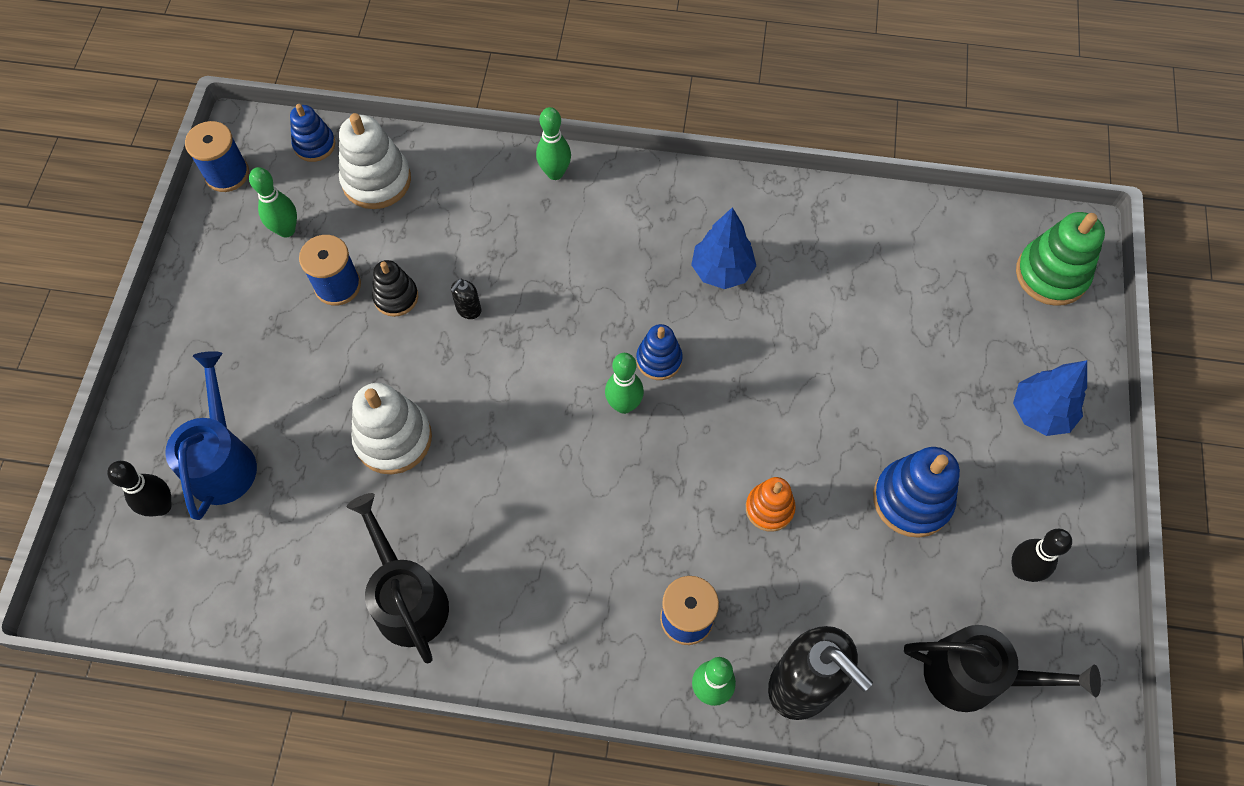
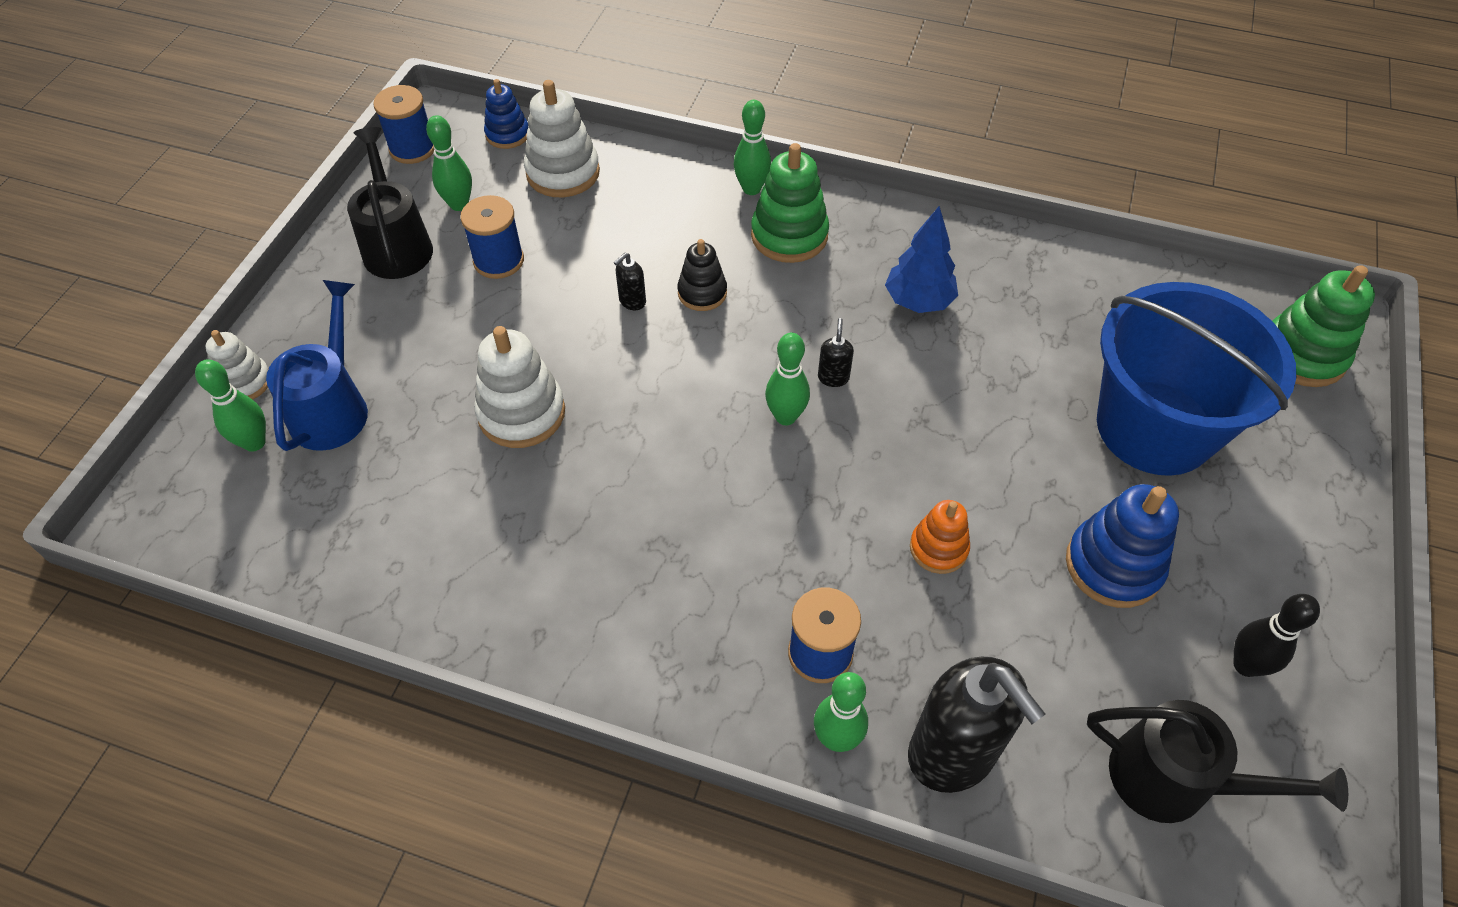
camera: 10 degrees right, 10 degrees down
(135, 448) = (244, 382): none -> white stacking toy
(161, 506) = (254, 442): black bowling pin -> green bowling pin
(396, 297) = (557, 279): black stacking toy -> black stacking toy (702, 293)
(407, 598) = (497, 578): black watering can -> black watering can (396, 244)
(597, 219) = (789, 235): none -> green stacking toy
(659, 360) = (833, 377): blue stacking toy -> black soap dispenser
(934, 365) = (1154, 427): none -> blue bucket
(1040, 412) = (1280, 495): blue tree -> none

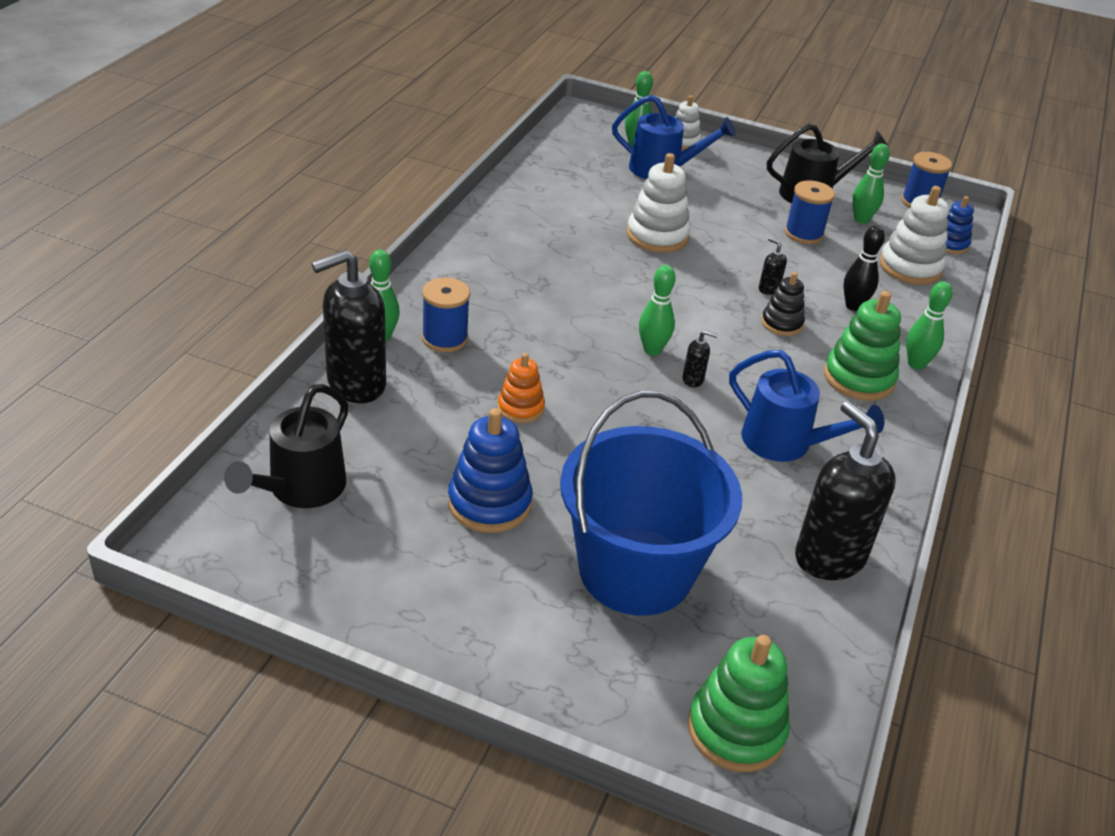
camera: 90 degrees right, 15 degrees down
(918, 301) = (786, 443): blue tree -> blue watering can
(1071, 280) = (829, 557): none -> black soap dispenser
(1245, 665) = (380, 560): black bowling pin -> black bowling pin (853, 306)

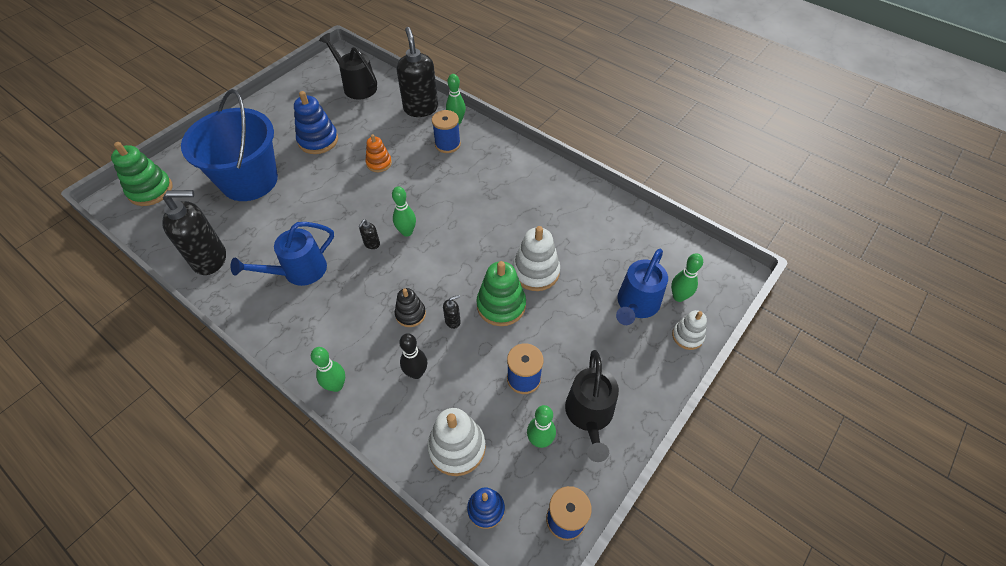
camera: 110 degrees right, 15 degrees up
(859, 378) = (337, 339): green stacking toy -> green stacking toy (501, 305)

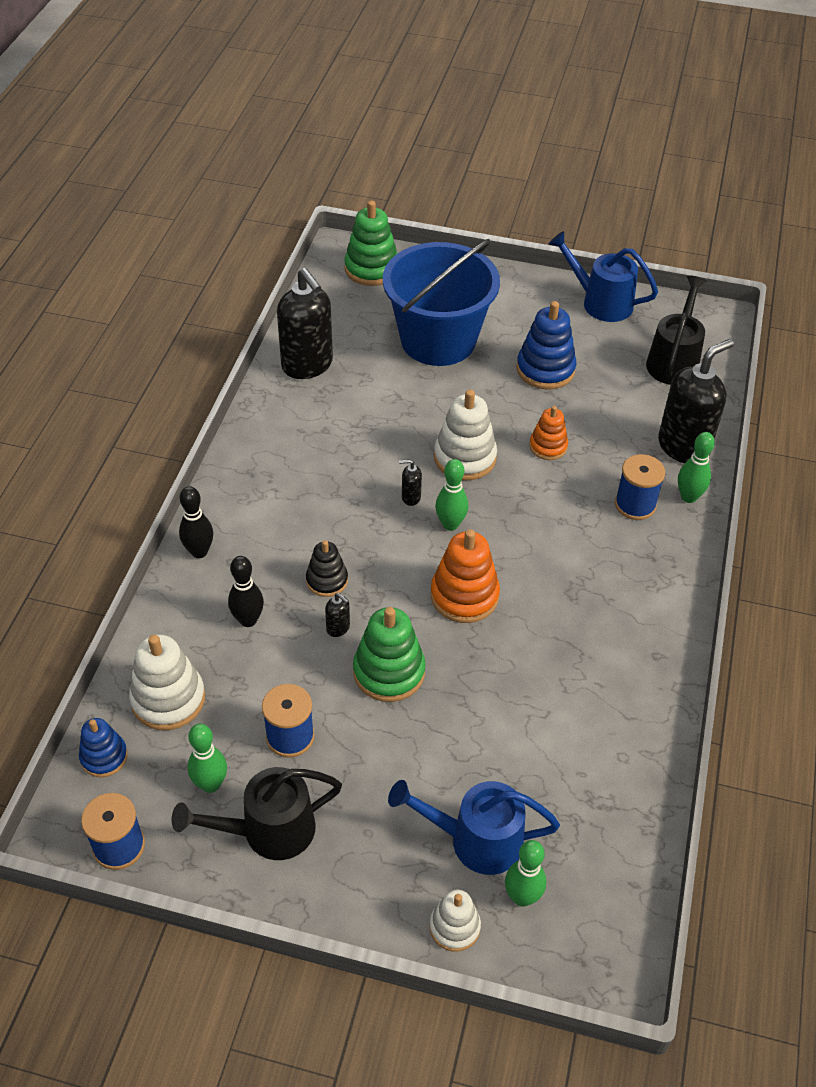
camera: 65 degrees right, 5 degrees down
(298, 272) = (332, 448): blue watering can -> blue watering can (600, 302)
(336, 385) = (199, 552): green bowling pin -> black bowling pin
(465, 246) = (464, 596): none -> orange stacking toy
(535, 272) = (466, 693): white stacking toy -> white stacking toy (465, 458)

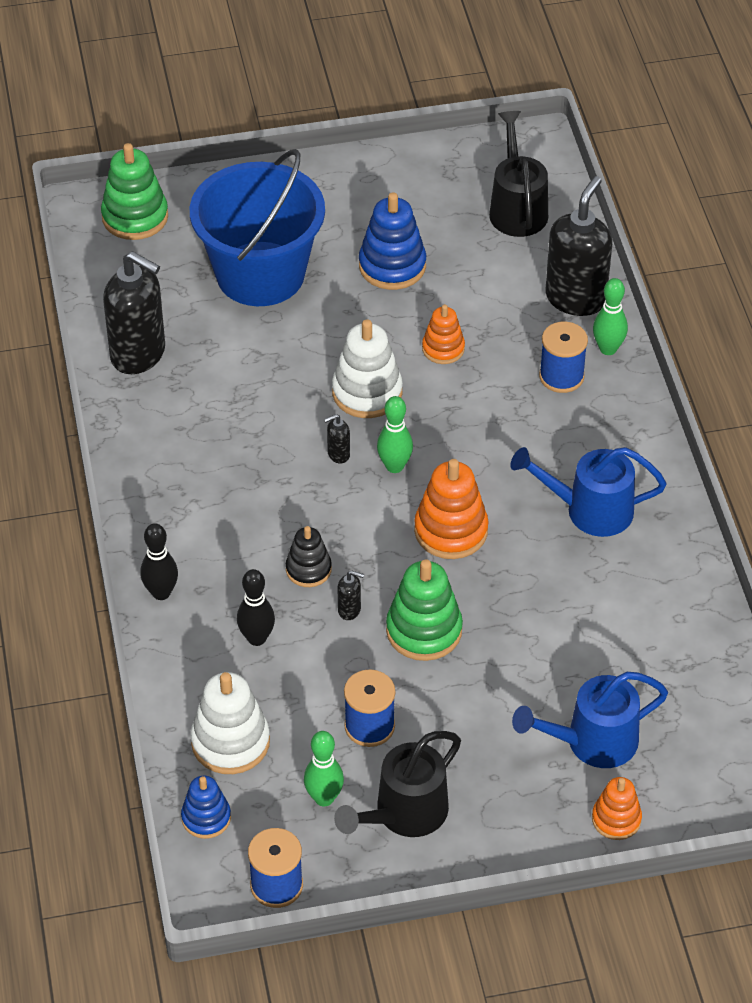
camera: 25 degrees left, 0 degrees up
(454, 927) = (616, 819): white stacking toy -> orange stacking toy
(522, 897) = (659, 771): green bowling pin -> none
(600, 302) = (405, 168): blue watering can -> blue watering can (589, 510)

